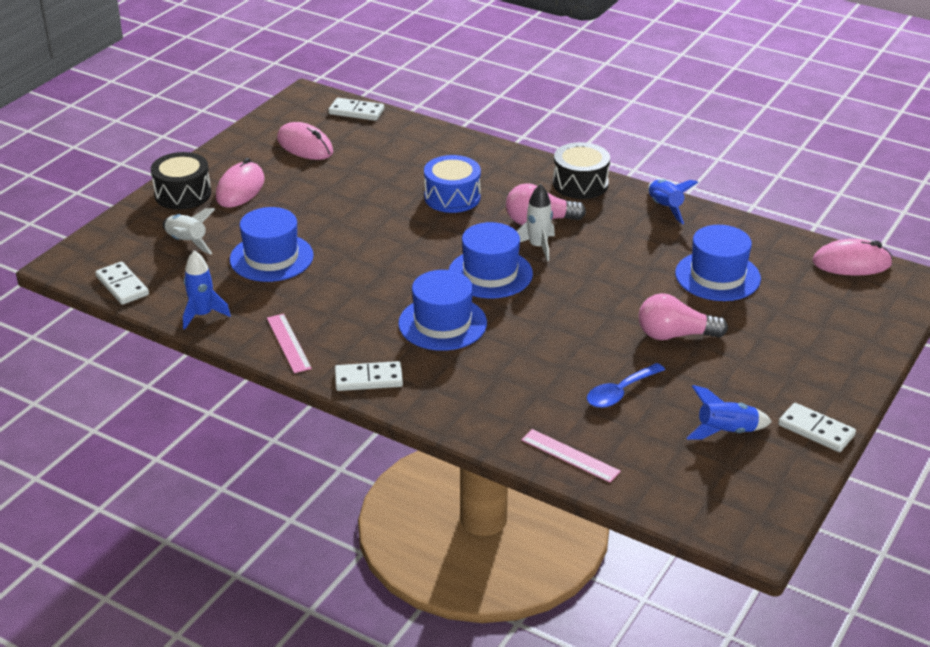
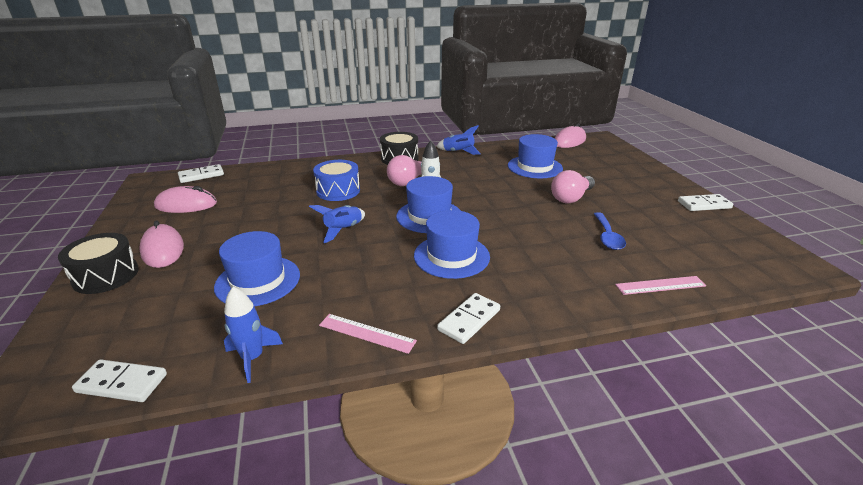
camera: 45 degrees left, 5 degrees down
(187, 242) = (157, 308): white rocket -> none
(726, 431) = (682, 226): blue rocket -> blue rocket (343, 230)

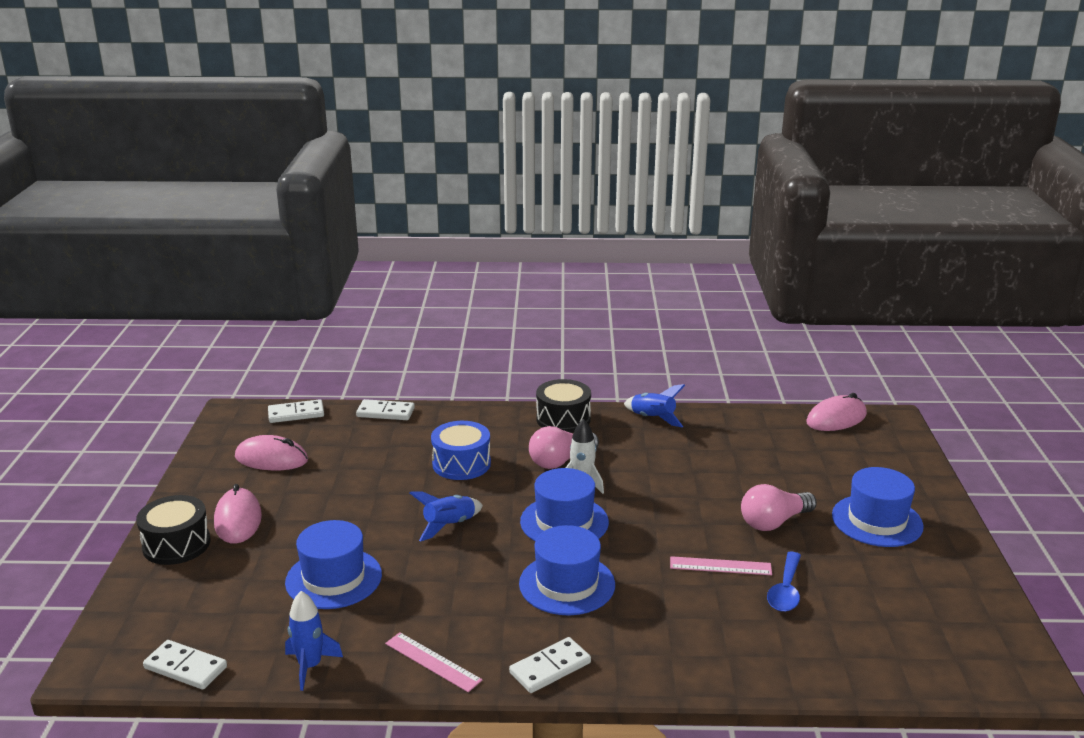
camera: 15 degrees right, 5 degrees down
(535, 167) = (752, 461): blue hat -> blue hat (877, 521)
(660, 285) = (808, 668): pink ruler -> pink ruler (720, 566)
(704, 205) = (965, 563): white domino -> white domino (385, 412)

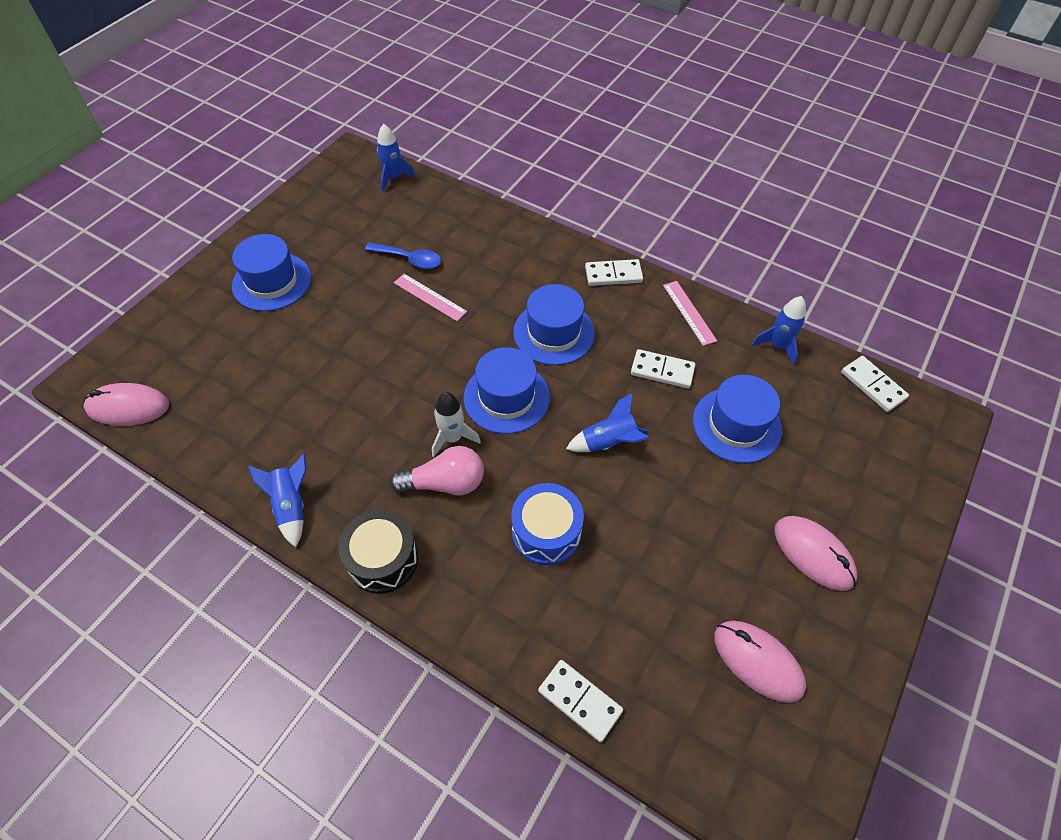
camera: 150 degrees left, 30 degrees up
(176, 544) = (881, 544): black drum -> none
(238, 520) = (813, 554): pink mouse -> pink mouse turned 60 degrees counterclockwise
(296, 414) = (701, 771): white domino -> white domino (662, 371)
(774, 522) = (345, 316): pink light bulb -> none
(785, 590) = (409, 259): blue spoon -> blue spoon turned 60 degrees clockwise
(933, 671) = (393, 178): none -> blue rocket

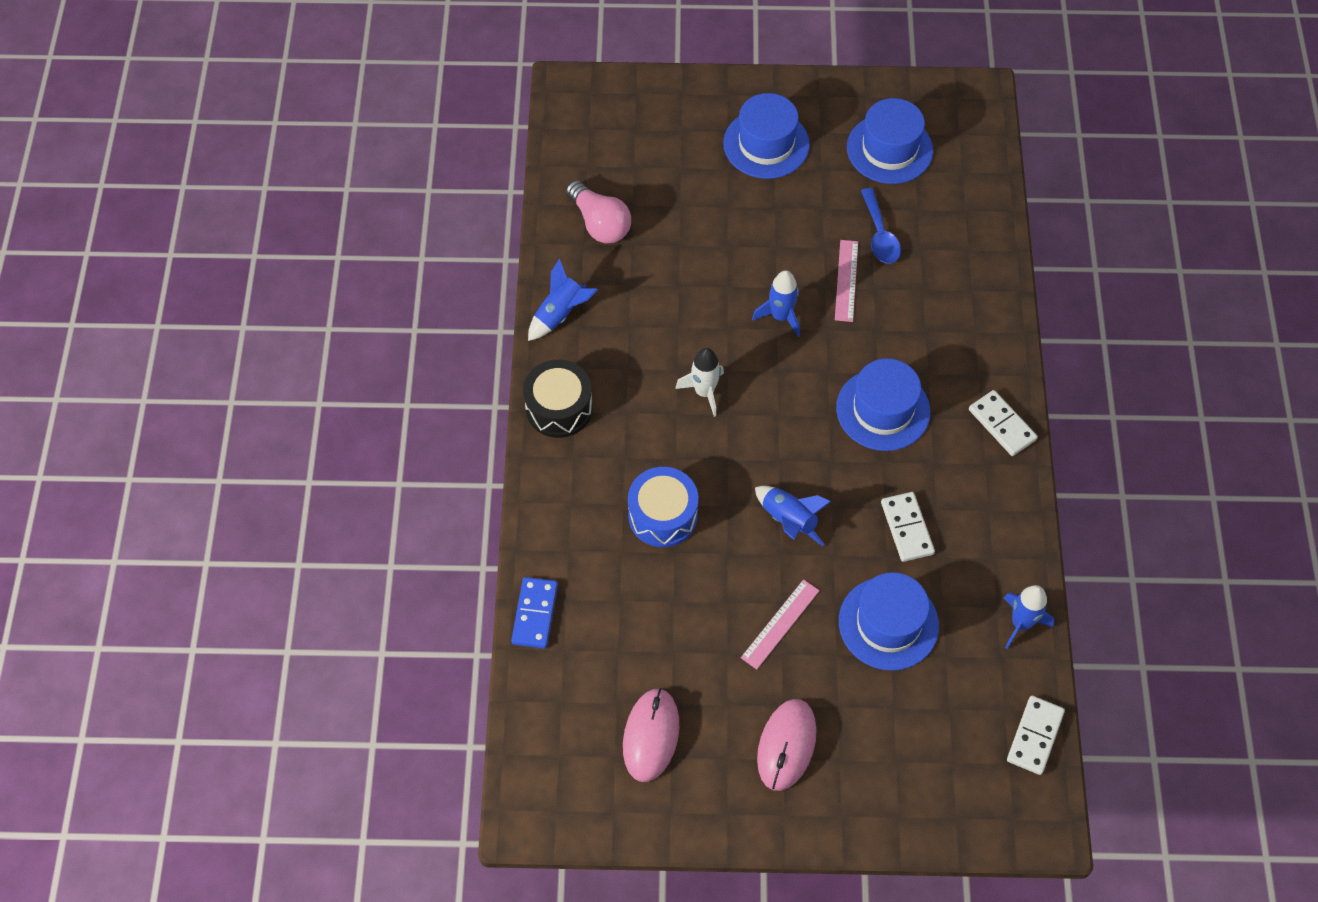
camera: 60 degrees right, 5 degrees up
(128, 407) = (566, 138): pink mouse -> none
(393, 178) = (977, 153): blue rocket -> blue rocket (780, 316)
(445, 483) = (656, 412): pink light bulb -> pink light bulb (600, 223)
(506, 397) = (778, 410): blue hat -> blue hat (889, 149)
(579, 701) = (534, 614): white domino -> blue domino
(689, 312) = (1004, 519): pink ruler -> pink ruler (780, 624)

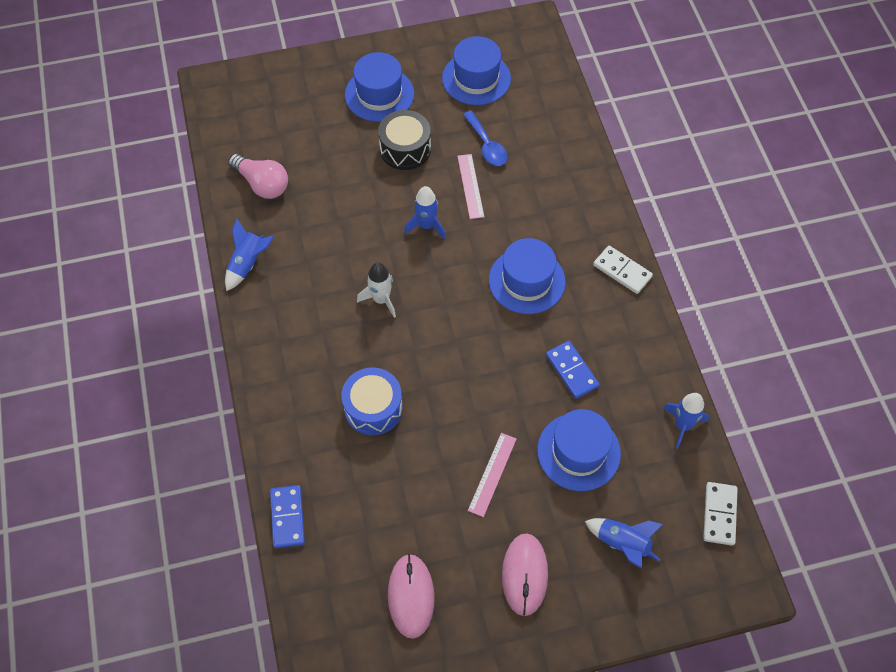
camera: 15 degrees left, 0 degrees up
(559, 408) = (265, 340): black drum -> black drum (405, 149)
(788, 520) = (476, 387): blue rocket -> blue rocket (622, 544)
(907, 528) = (571, 371): white domino -> blue domino

